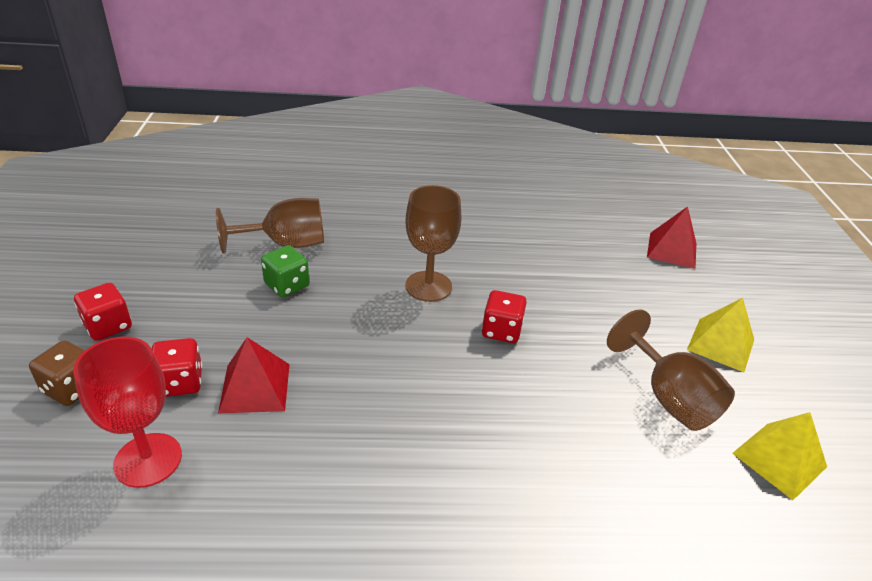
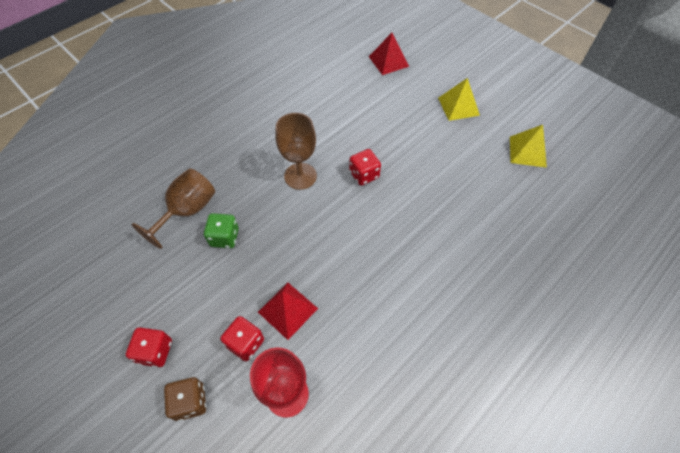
camera: 40 degrees left, 20 degrees up
(668, 397) = (465, 154): brown goblet -> none

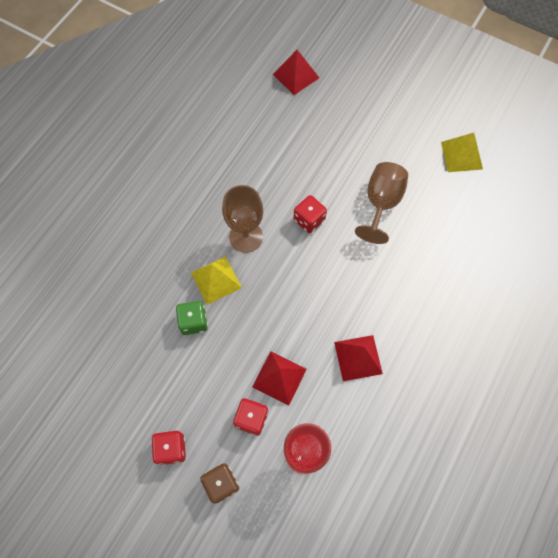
camera: 15 degrees left, 10 degrees up
(187, 211) = (145, 303): brown goblet -> brown goblet (381, 203)
(374, 311) = (358, 357): none -> red pyramid
(458, 106) = (382, 117): yellow pyramid -> yellow pyramid (216, 280)

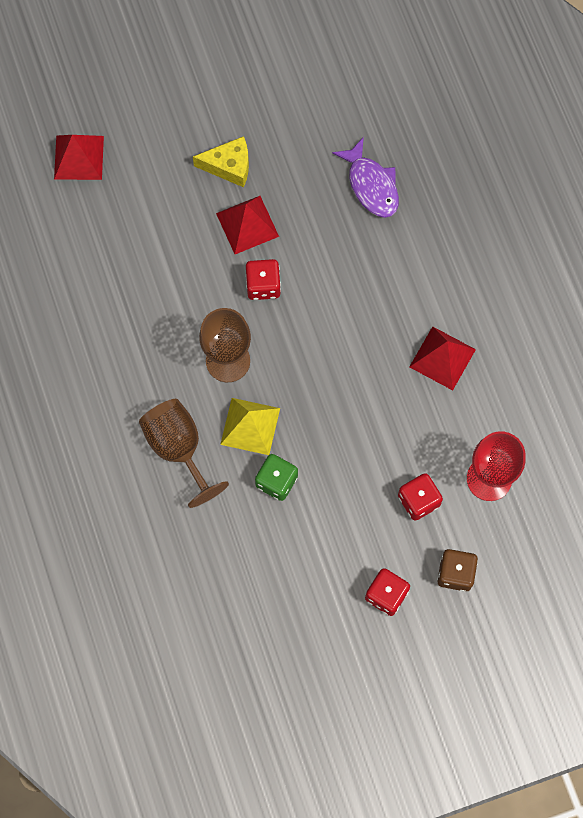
camera: 50 degrees left, 5 degrees up
(279, 378) = (401, 445): red pyramid -> red pyramid (247, 224)
(362, 148) = (229, 166): none -> yellow cheese
(381, 203) = (306, 202): brown goblet -> brown goblet (178, 448)
(426, 230) = (371, 185): none -> purple fish
(461, 155) = (322, 80): yellow pyramid -> none

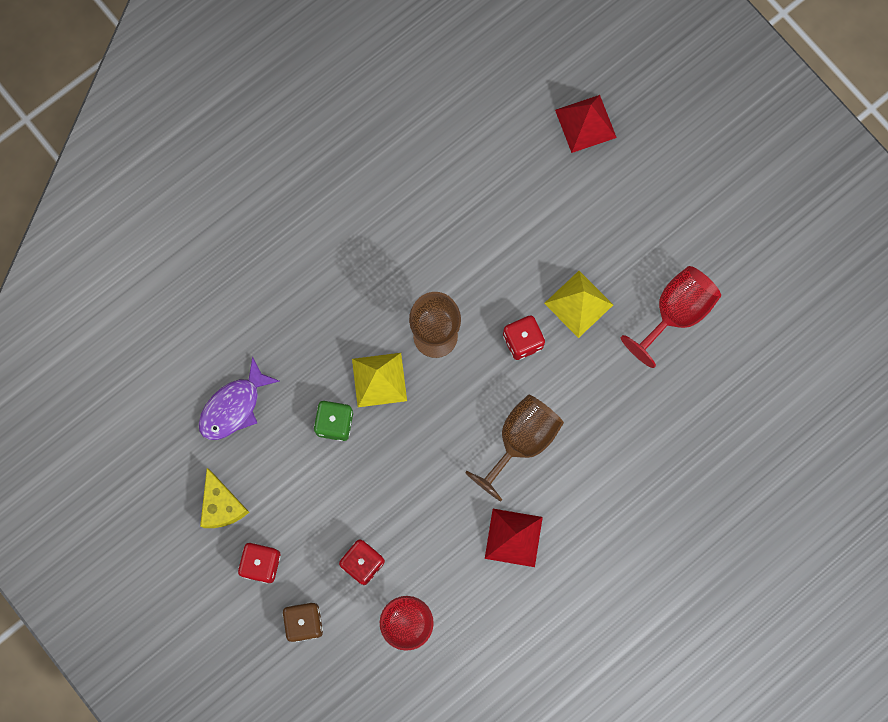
camera: 70 degrees right, 5 degrees up
(178, 448) = (334, 322): brown goblet -> brown goblet (521, 441)
(229, 166) = (631, 265): yellow cheese -> yellow cheese (222, 505)
(247, 224) = (578, 304): red pyramid -> yellow pyramid
(288, 146) = (675, 313): none -> red goblet
(371, 185) = (666, 407): purple fish -> purple fish (234, 406)

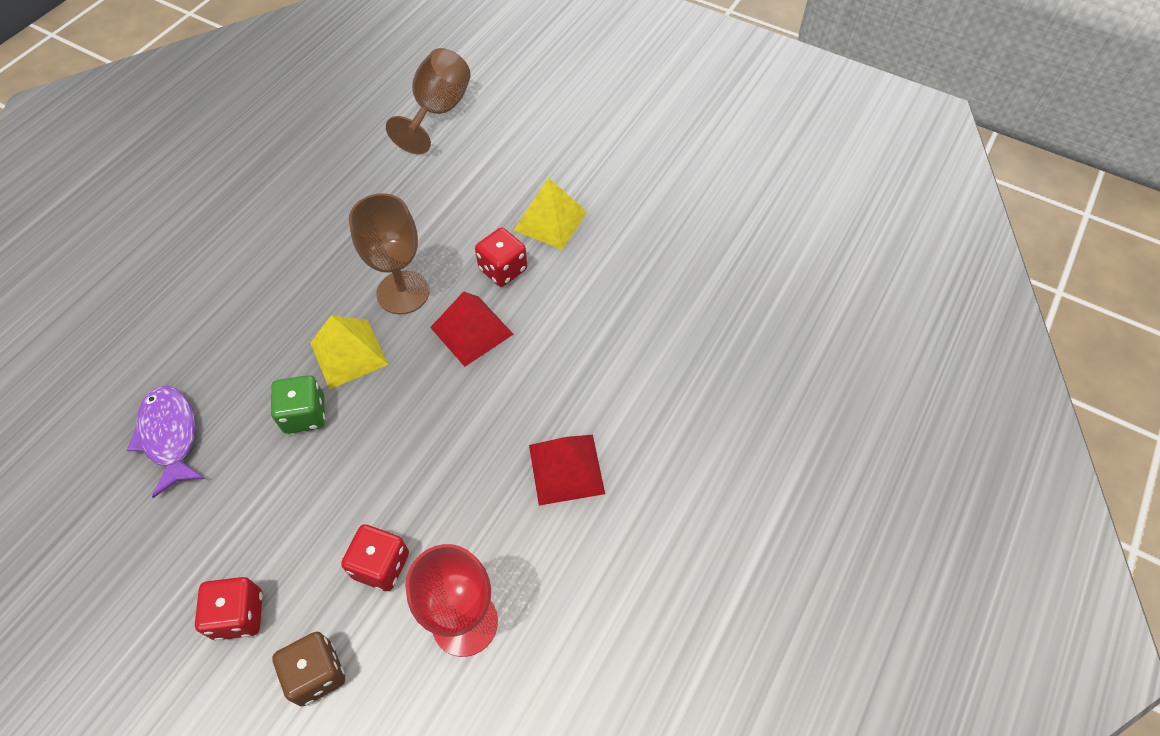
camera: 20 degrees left, 20 degrees down
(222, 505) = (170, 558): yellow cheese -> none
(234, 406) = (170, 436): purple fish -> purple fish turned 135 degrees clockwise
(521, 441) = (536, 364): brown goblet -> brown goblet (438, 111)
(585, 123) = (499, 83): red pyramid -> red pyramid (471, 330)
(675, 313) = (653, 200): red goblet -> none

